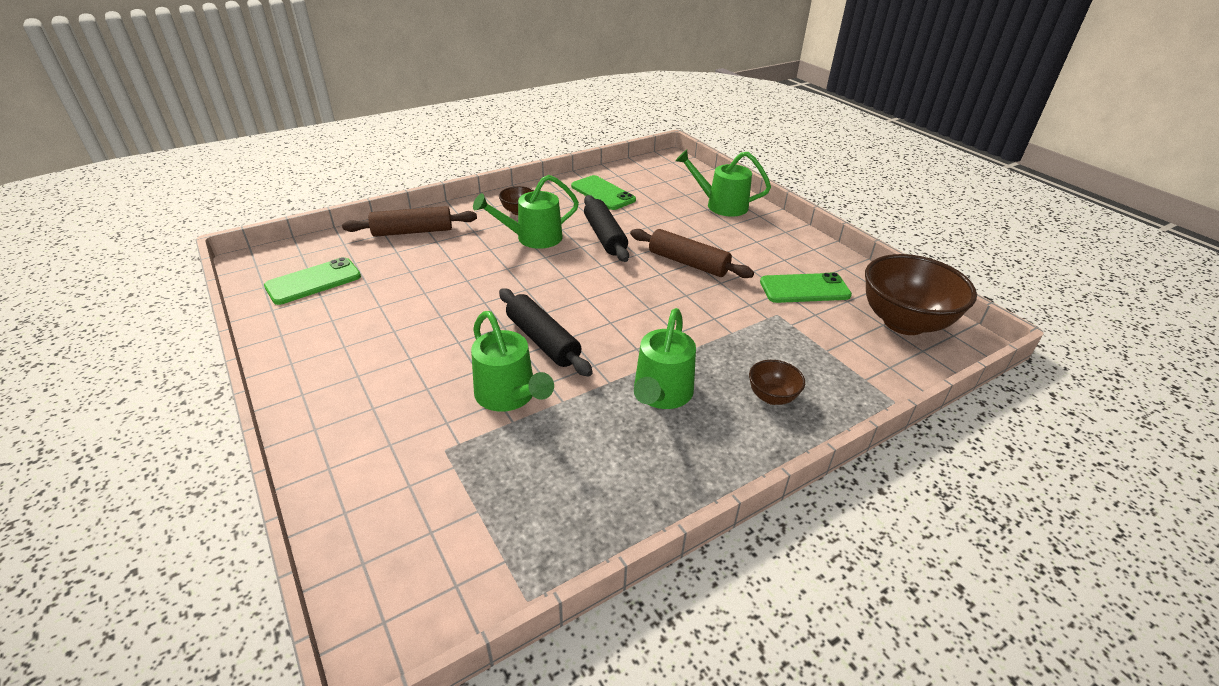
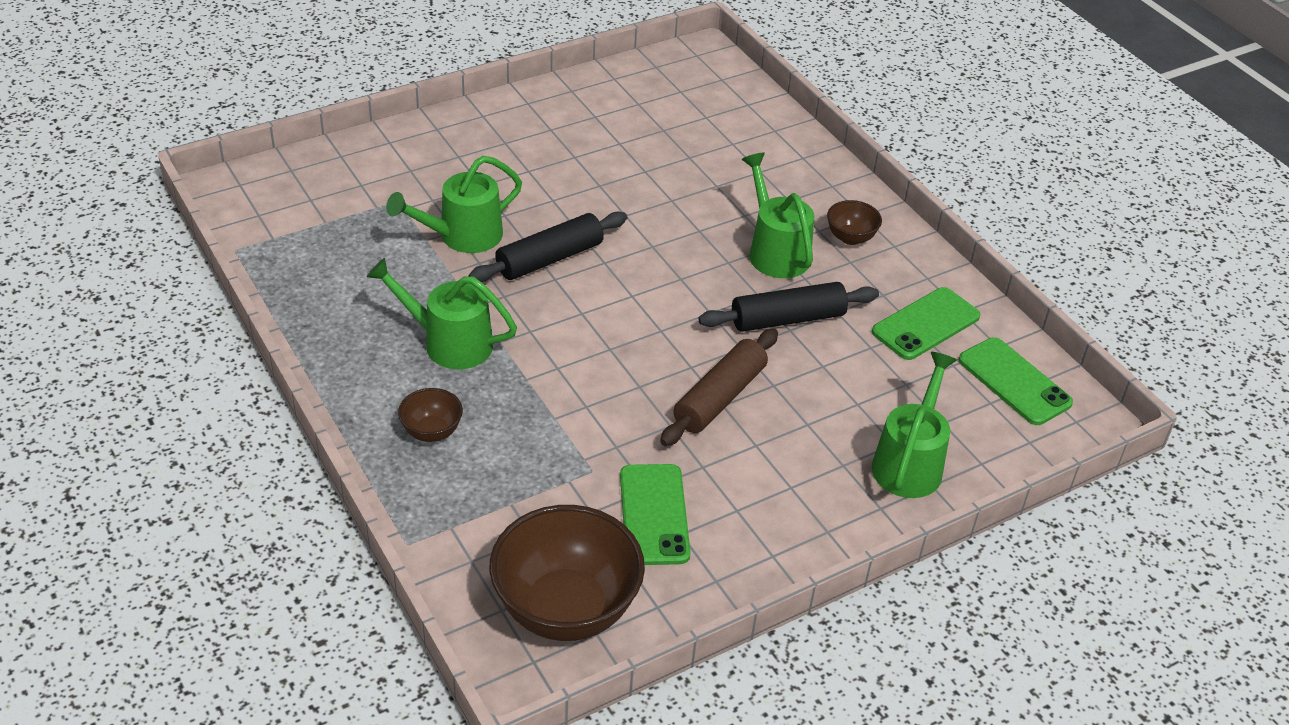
camera: 90 degrees right, 5 degrees up
(313, 281) = (665, 95): green phone -> green phone (1014, 381)
(413, 231) = (782, 151): brown rolling pin -> none

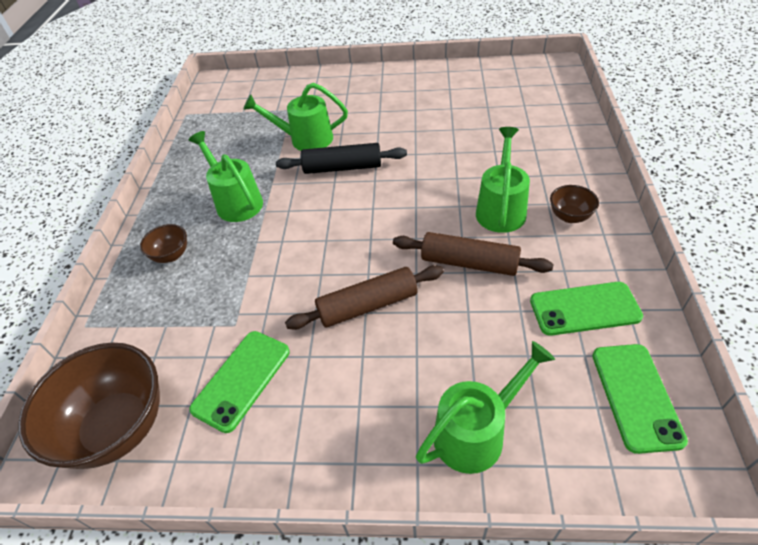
camera: 40 degrees right, 5 degrees up
(787, 319) = (469, 263): black rolling pin -> brown rolling pin

